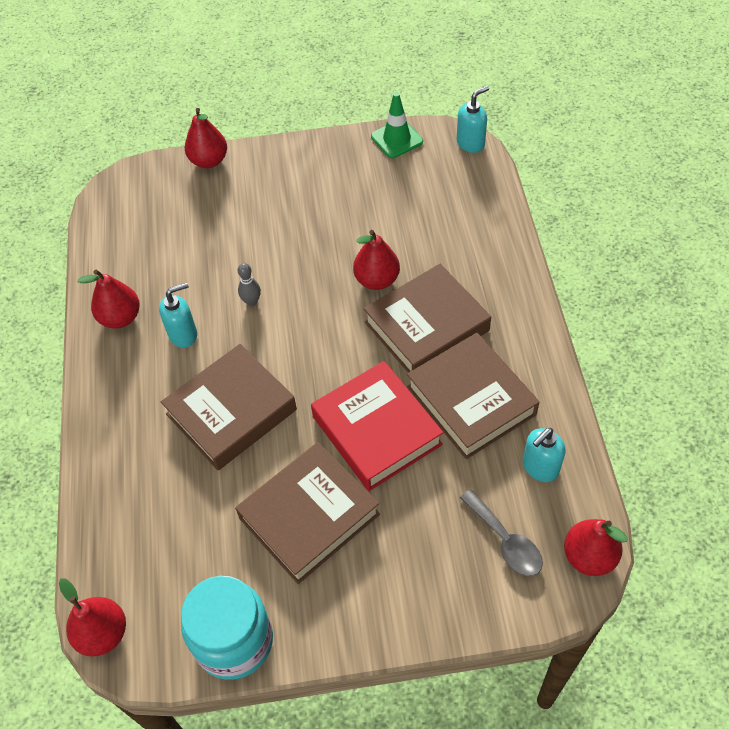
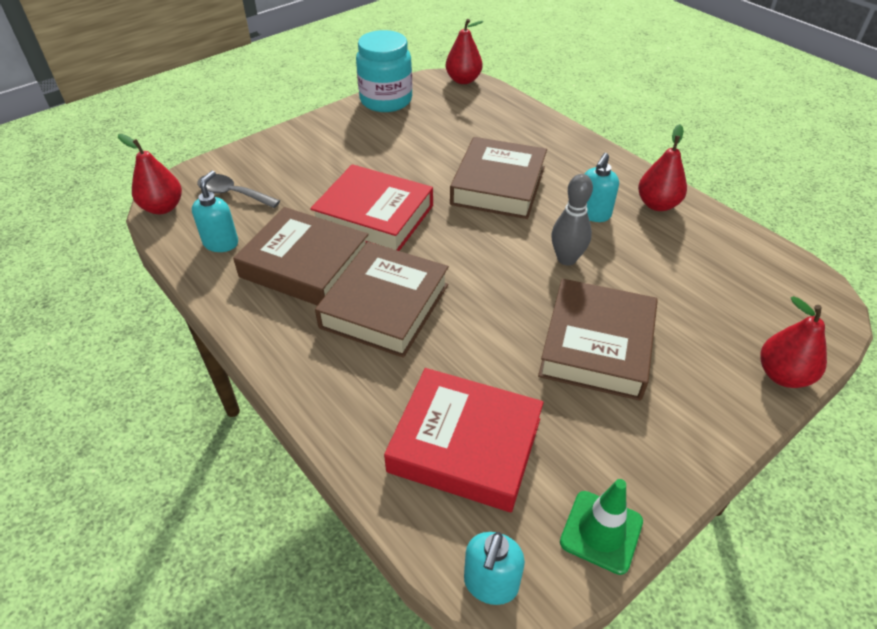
camera: 145 degrees right, 10 degrees down
(251, 301) = (566, 259): grey bowling pin -> grey bowling pin, size x1.60
(309, 516) = (387, 157): brown book -> brown book (597, 345)
(377, 280) = (468, 327): red pear -> none
(437, 207) = (465, 445): none -> red book

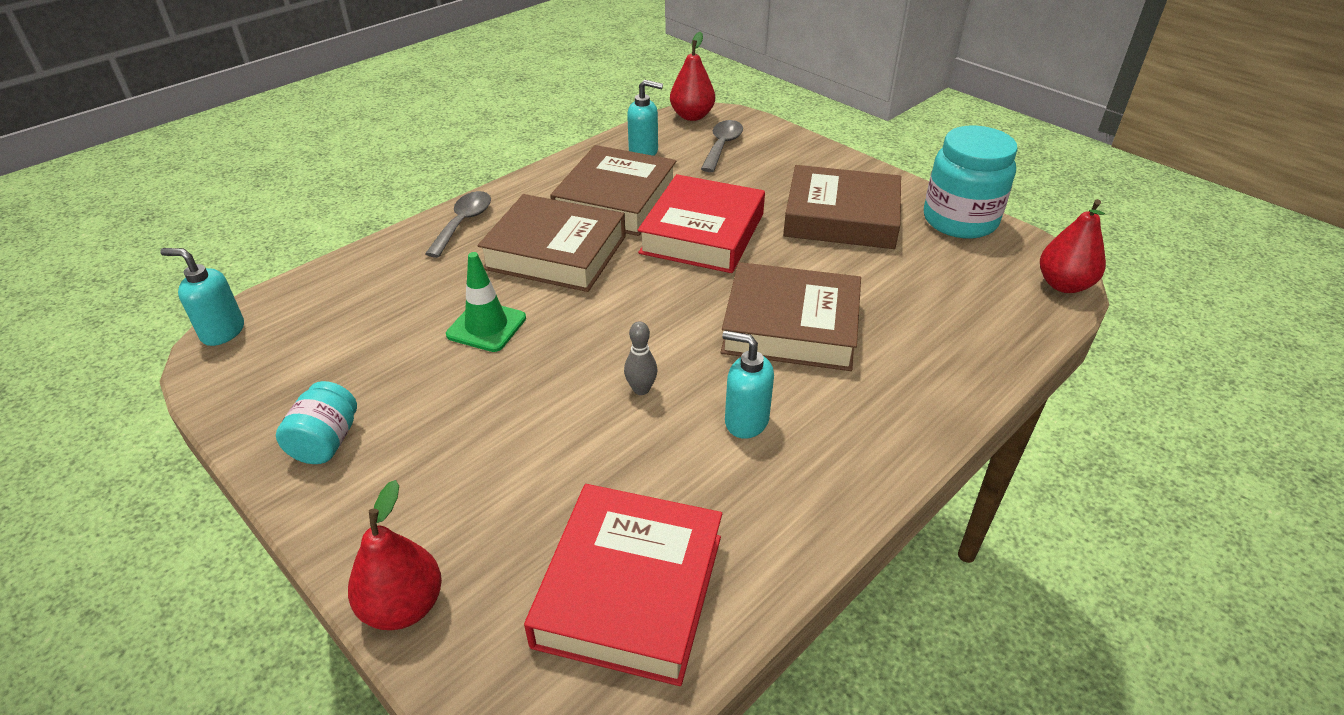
camera: 85 degrees right, 5 degrees down
(316, 378) = (463, 223): none -> grey spoon
(465, 445) = (366, 312): red book -> red book (629, 590)
(566, 259) = (641, 389): grey bowling pin -> grey bowling pin, size x0.63
(597, 345) = (482, 411): brown book -> brown book (841, 217)
(601, 532) = (241, 401): green traffic cone -> green traffic cone (486, 326)
(644, 448) = (326, 442): none -> turquoise jar
(657, 204) = (788, 501): red pear -> none

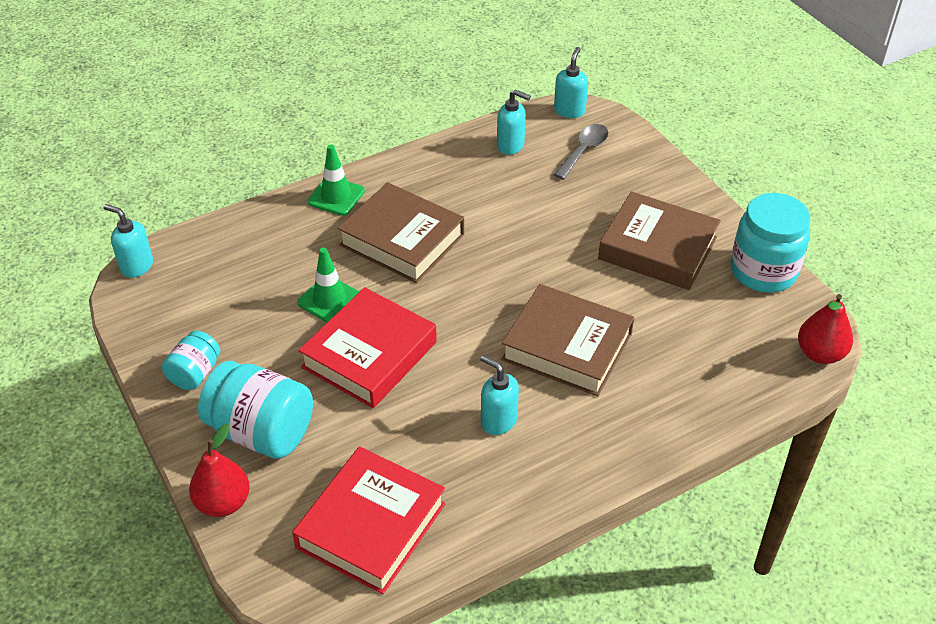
camera: 15 degrees right, 5 degrees up
(437, 497) = (261, 432): none -> turquoise jar
(463, 223) = (336, 196): grey spoon -> green traffic cone
(616, 200) = (468, 195): brown book -> none
(641, 389) = (429, 378): grey bowling pin -> none
(692, 116) = (569, 110): red pear -> turquoise soap dispenser
(702, 233) = (530, 243): red book -> red book (369, 355)

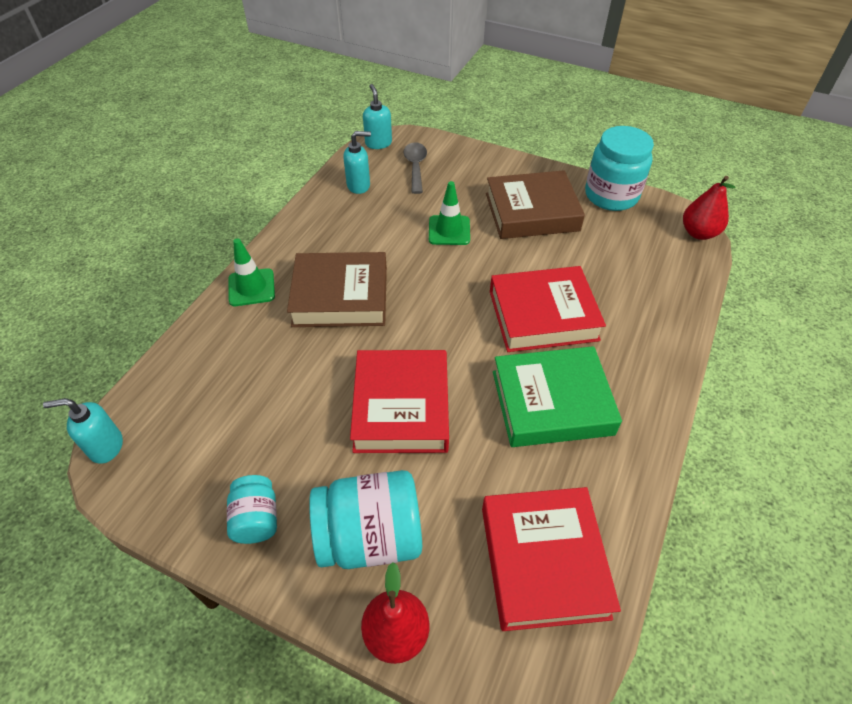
camera: 35 degrees left, 5 degrees up
(329, 300) = (324, 378): green traffic cone -> green traffic cone (449, 230)
(498, 421) = (551, 402): turquoise soap dispenser -> green book
(567, 347) = (543, 315): brown book -> red book

